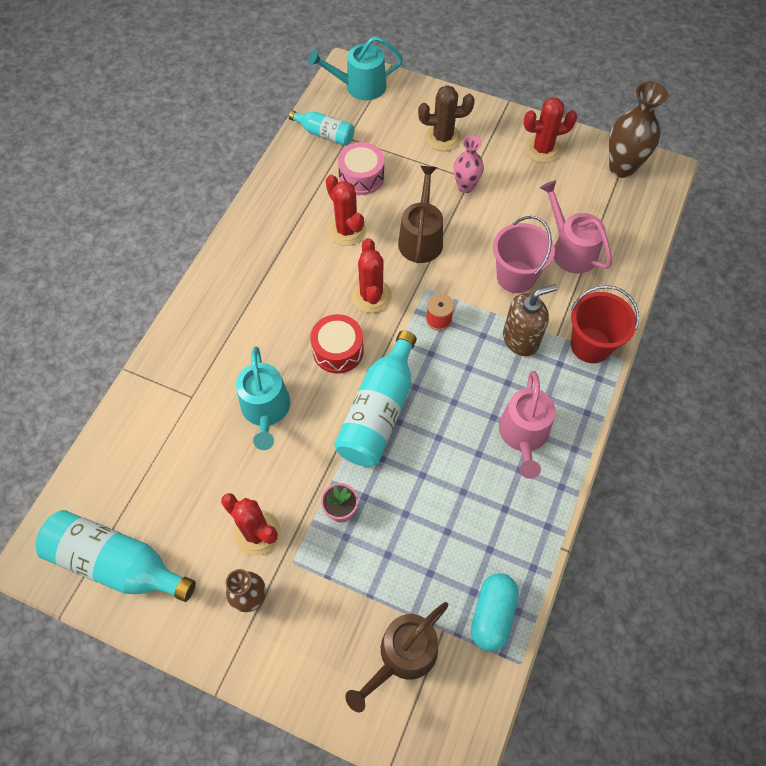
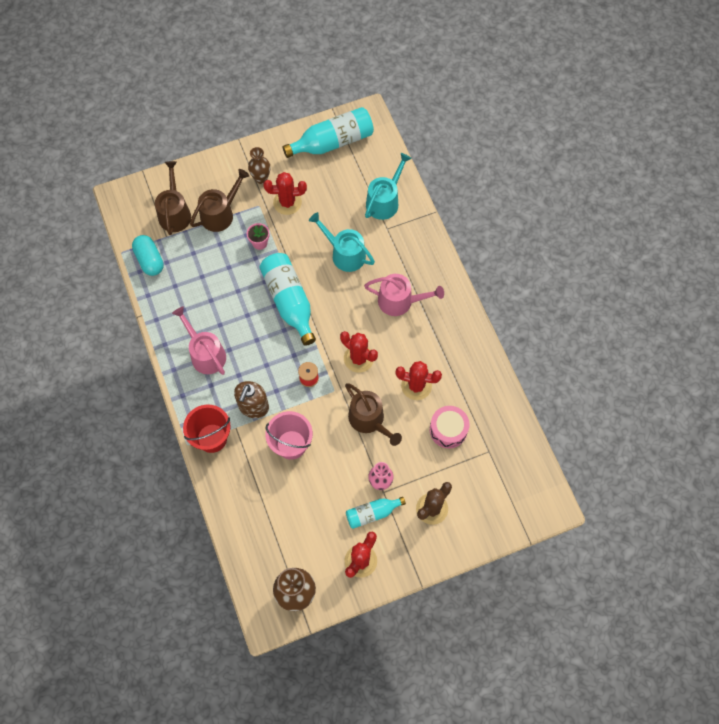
camera: 135 degrees right, 5 degrees up
(325, 134) = (505, 440): turquoise bottle -> turquoise bottle (372, 513)
(338, 350) = (343, 313): red drum -> none
(348, 596) = (220, 214): none -> brown watering can
(360, 86) = (528, 501): turquoise watering can -> turquoise watering can (384, 201)
(570, 249) = (275, 494): pink watering can -> pink watering can (399, 301)

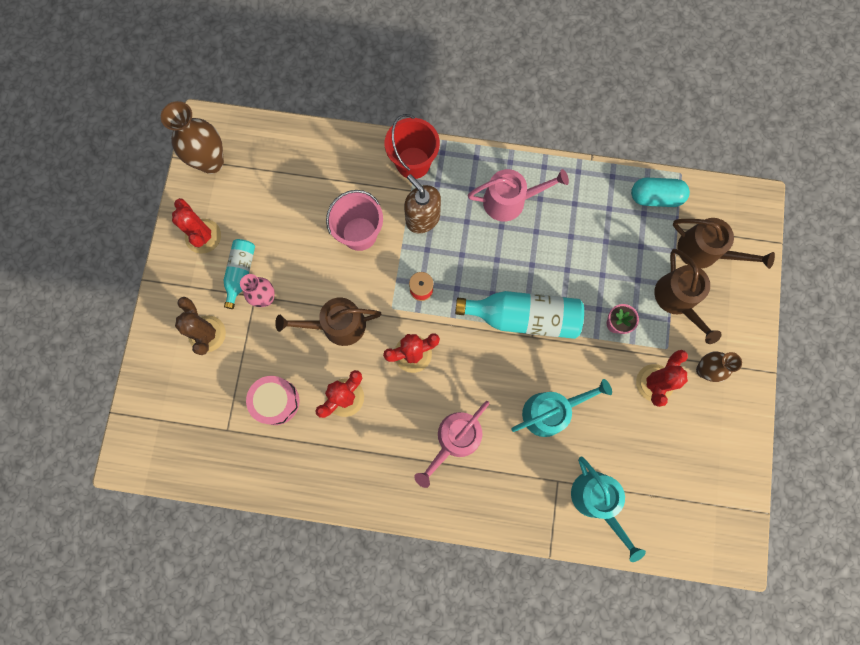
camera: 120 degrees right, 10 degrees up
(332, 142) = (715, 485): turquoise bottle -> none

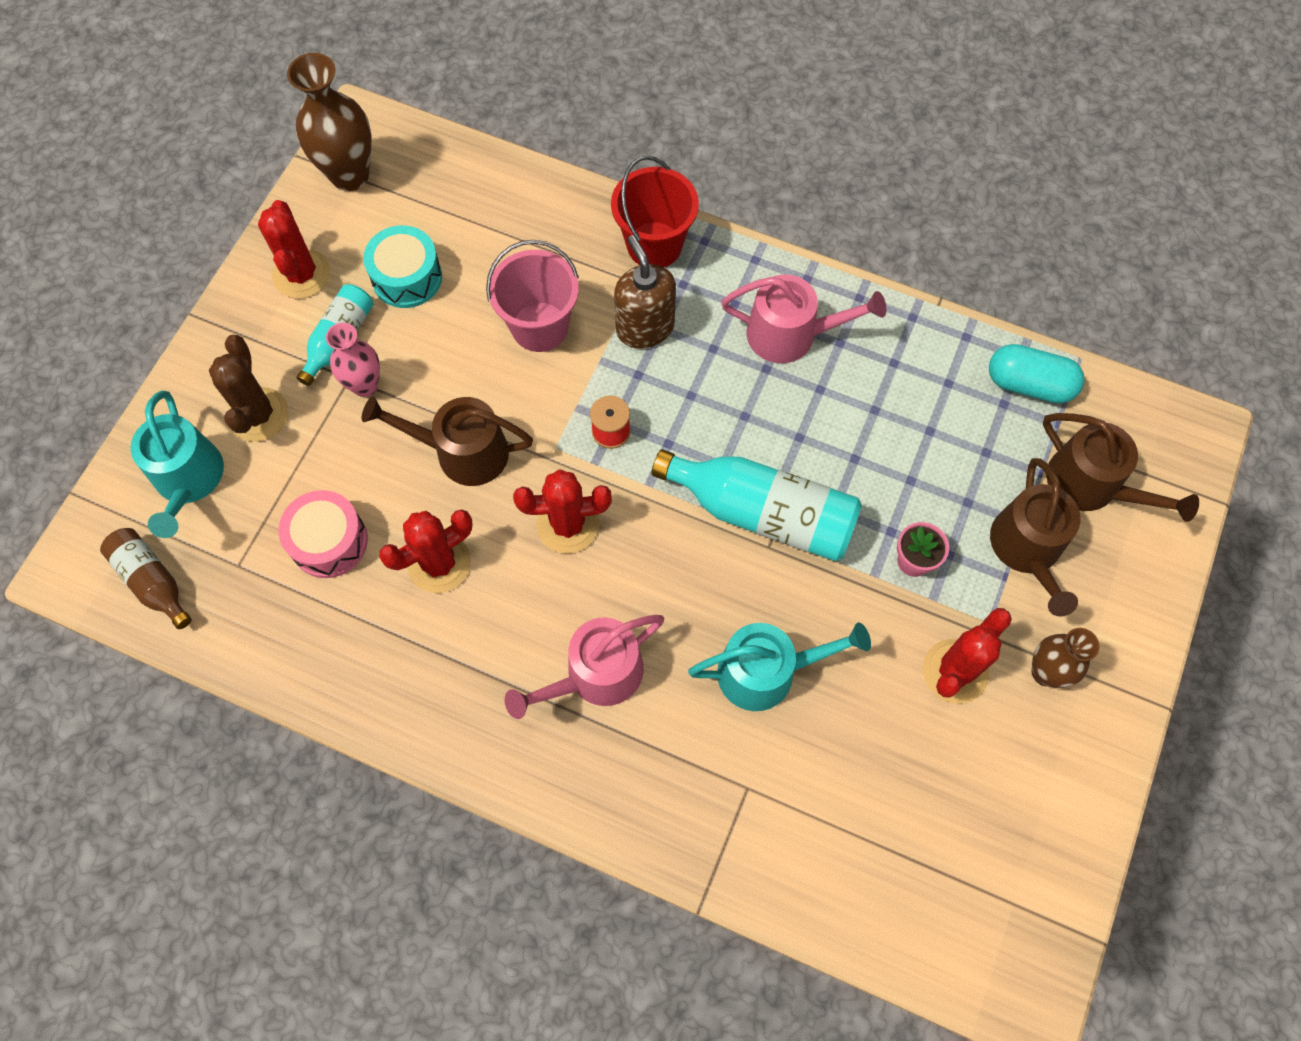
camera: 15 degrees right, 10 degrees down
(179, 453) = (153, 581): none -> brown bottle
(269, 222) = (407, 277): none -> turquoise drum
(596, 500) = (805, 838): turquoise watering can -> turquoise watering can (188, 480)

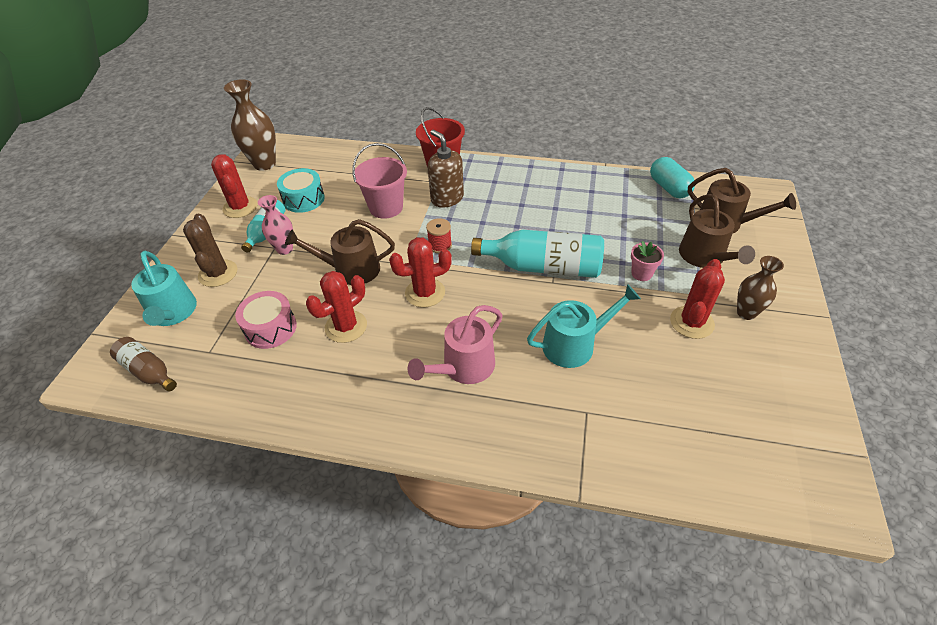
camera: 10 degrees left, 20 degrees down
(790, 334) = (530, 189): pink watering can -> none
(1029, 384) = (669, 188): turquoise capsule -> turquoise capsule turned 60 degrees clockwise

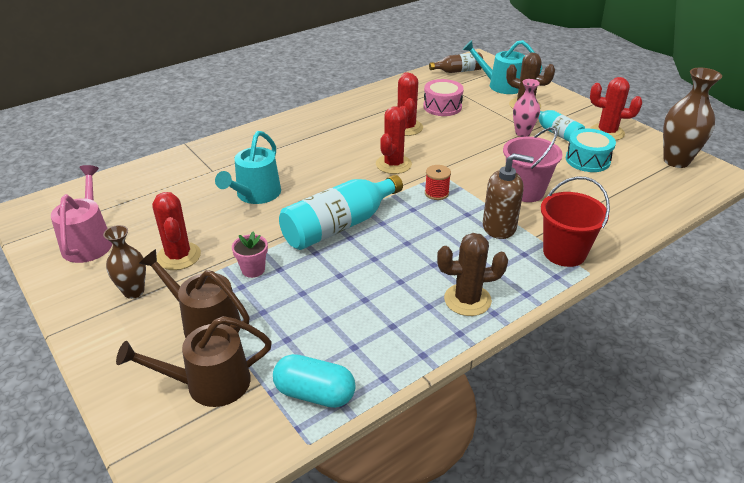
camera: 130 degrees right, 10 degrees down
(351, 270) = (461, 148): brown watering can -> none
(464, 367) = (310, 149): pink watering can -> pink watering can (89, 242)
(533, 178) = (467, 300): none -> brown cactus

